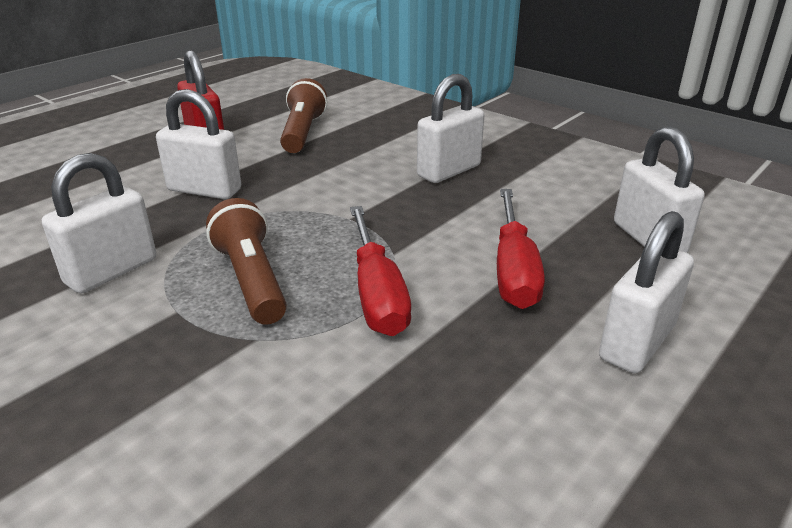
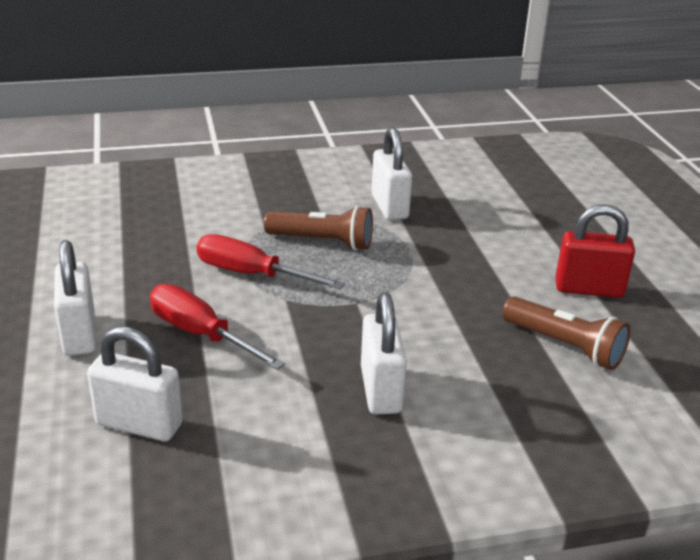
camera: 125 degrees right, 0 degrees up
(204, 190) = (475, 261): white padlock -> none

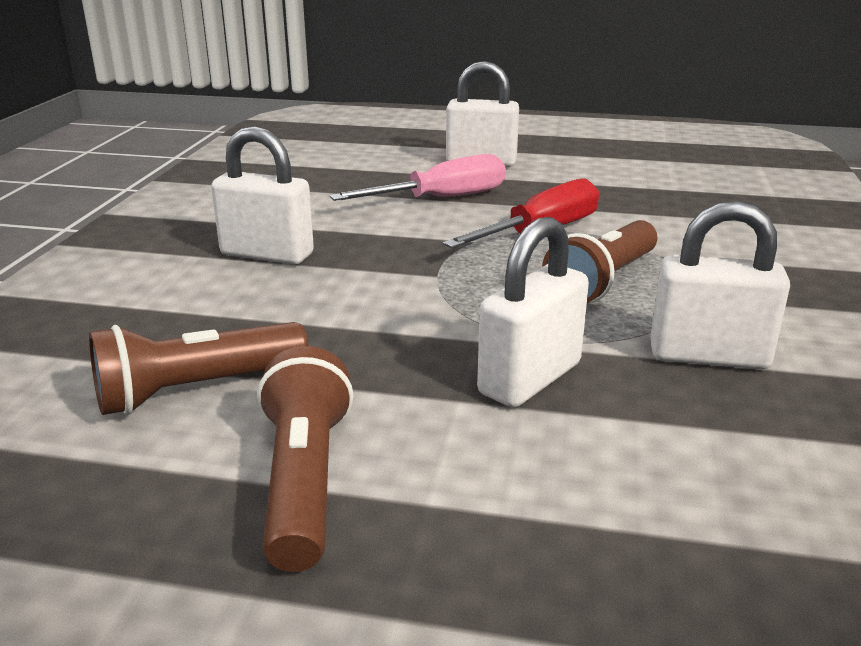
camera: 115 degrees right, 5 degrees down
(139, 424) = (338, 170): white padlock -> white padlock (530, 379)
(200, 334) = (441, 198): red screwdriver -> pink screwdriver
(589, 289) = (305, 481): red padlock -> brown flashlight

